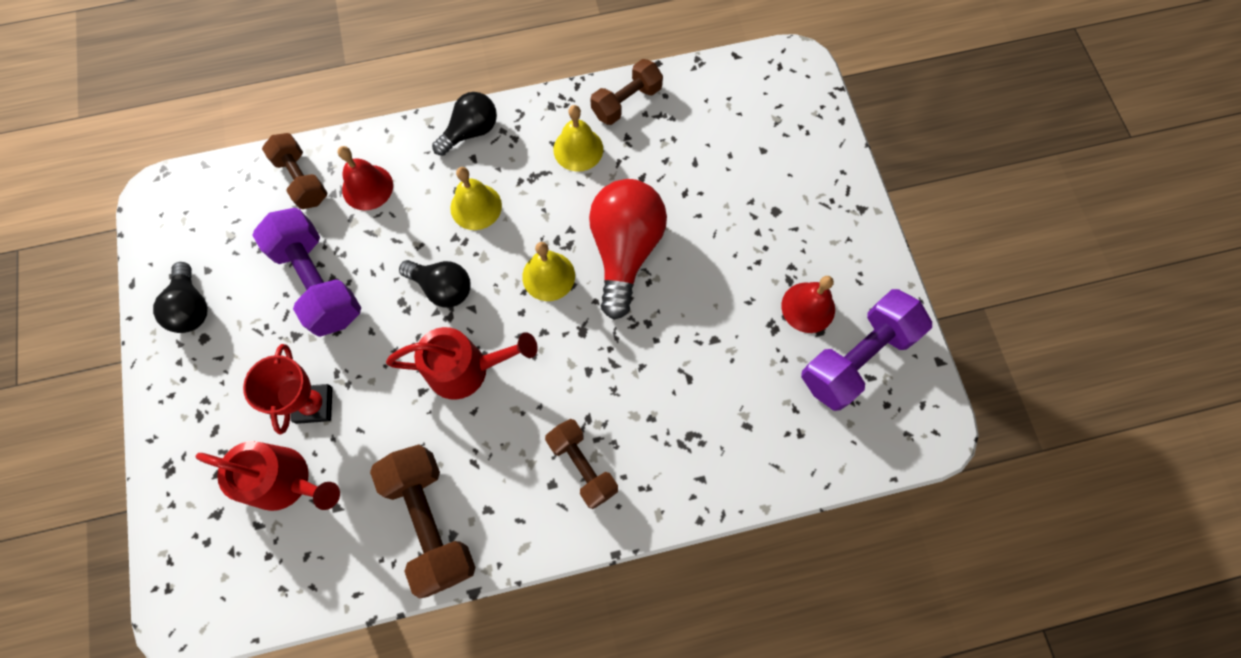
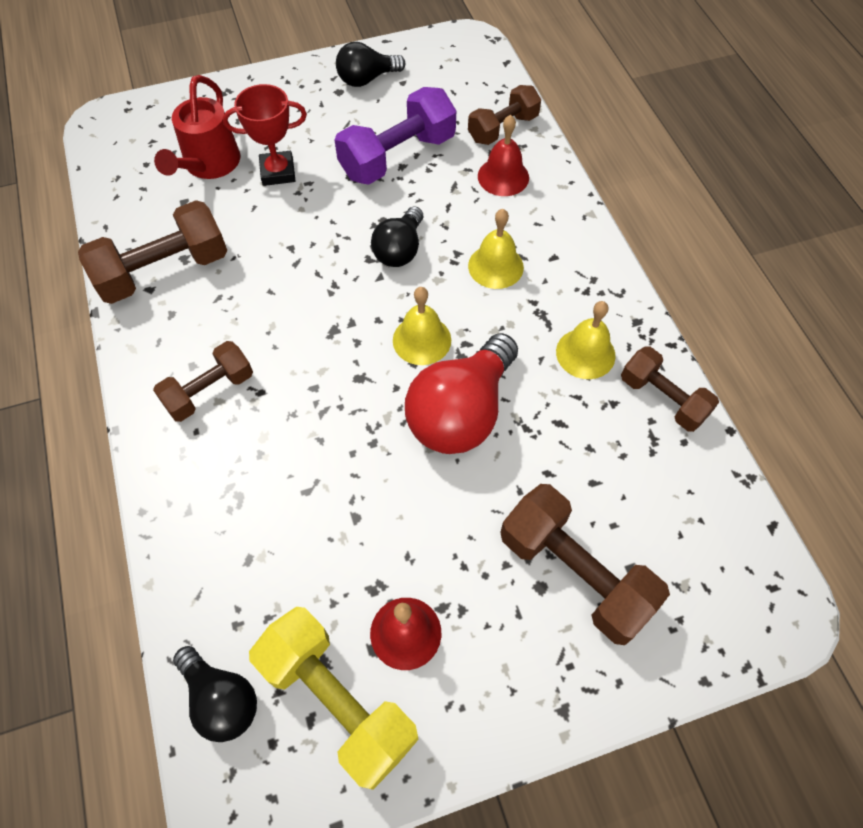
camera: 85 degrees right, 10 degrees down
(467, 369) = (314, 280): red watering can -> none
(471, 132) = (585, 251): black light bulb -> black light bulb (221, 699)
(625, 250) = (461, 412): red light bulb -> red light bulb turned 120 degrees clockwise
(766, 187) = (574, 573): none -> brown dumbbell
(856, 357) = (338, 700): purple dumbbell -> yellow dumbbell

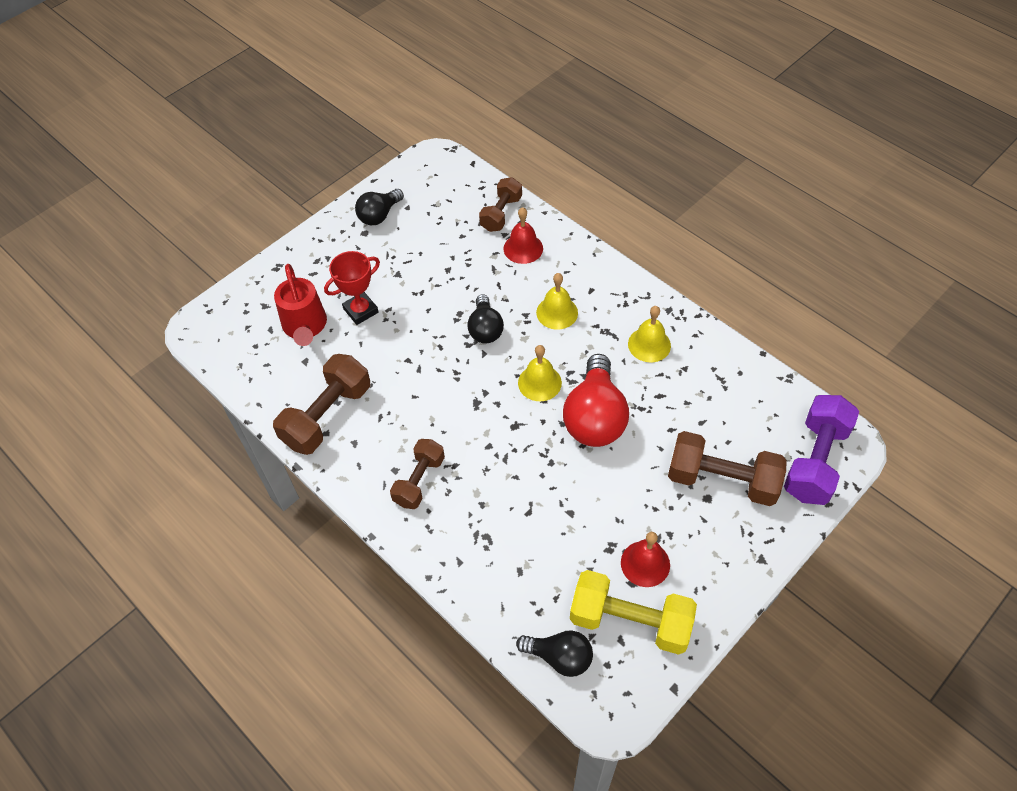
camera: 25 degrees left, 5 degrees down
(397, 156) = (440, 264): purple dumbbell -> purple dumbbell (815, 461)
(663, 398) = (712, 352): brown dumbbell -> none

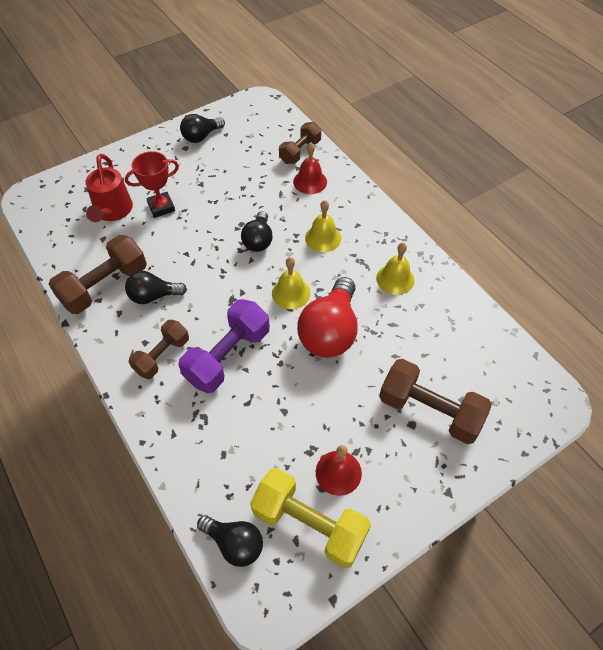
camera: 10 degrees right, 0 degrees up
(387, 416) = (153, 296): none -> black light bulb
(815, 461) = (521, 411): purple dumbbell -> purple dumbbell (227, 356)

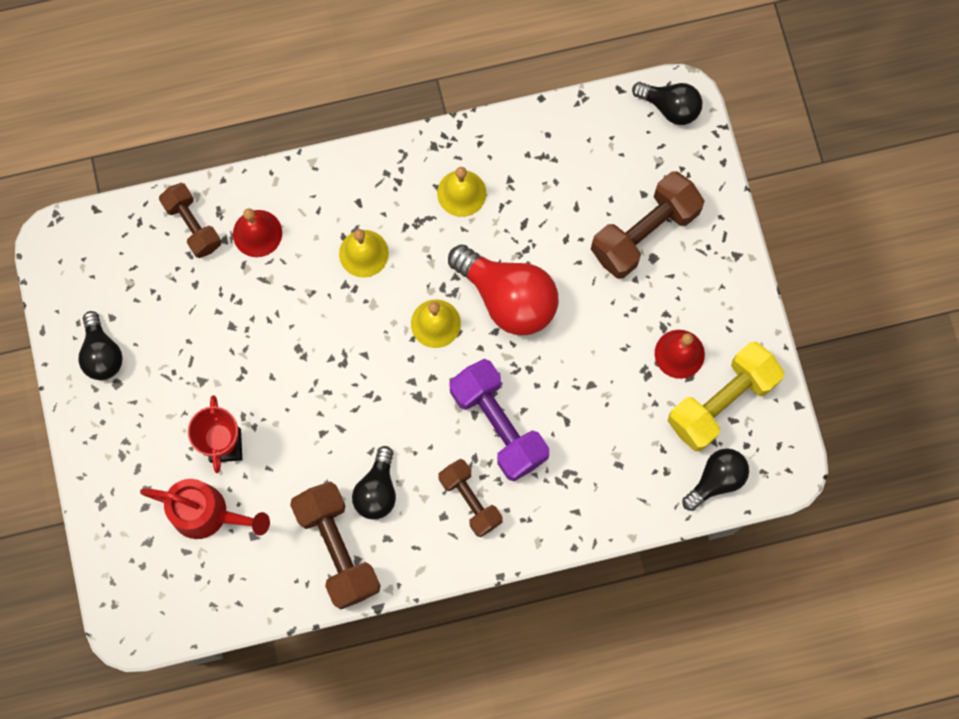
camera: 70 degrees left, 20 degrees up
(258, 240) = (336, 335): black light bulb -> black light bulb (670, 107)

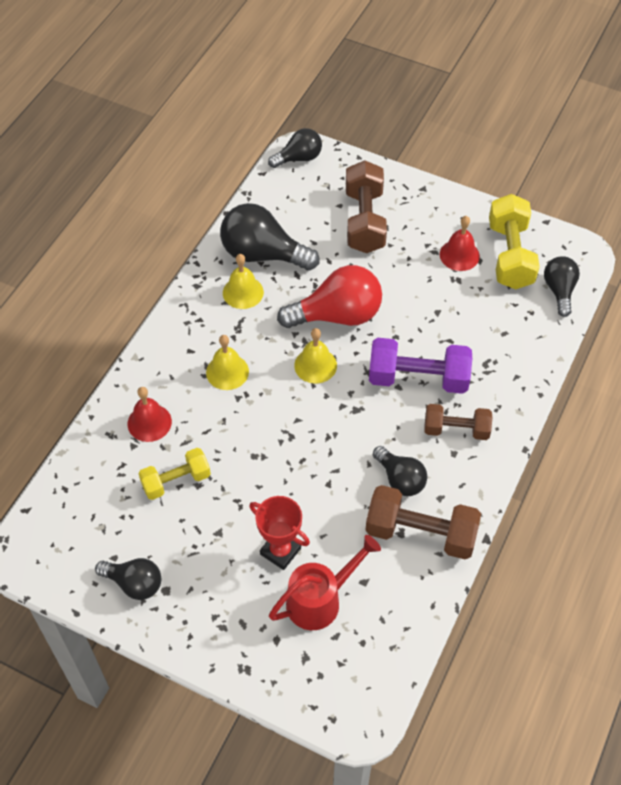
camera: 50 degrees left, 20 degrees down
(193, 225) = (102, 457): brown dumbbell -> none
(220, 305) = (176, 481): none -> yellow dumbbell
(521, 174) = (263, 254): none -> black light bulb

